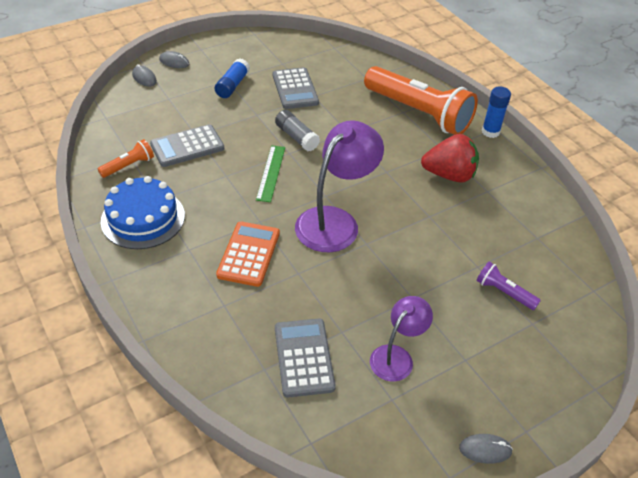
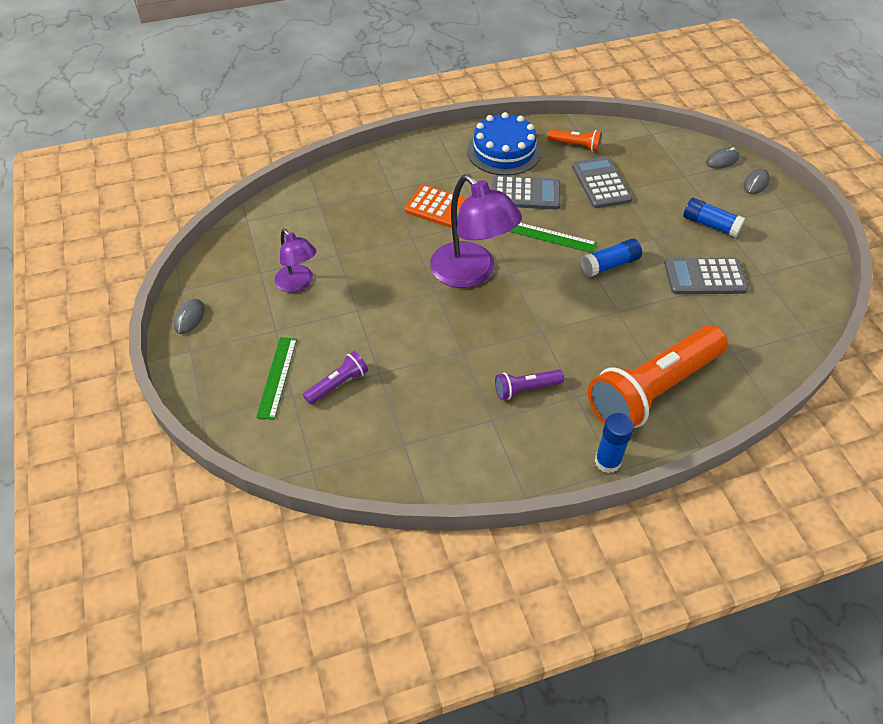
camera: 105 degrees right, 5 degrees up
(129, 166) = (576, 145): orange flashlight -> orange flashlight turned 45 degrees counterclockwise
(296, 137) = (610, 265): grey glue stick -> blue glue stick
(304, 357) = (321, 227): grey calculator -> grey calculator (525, 194)
(449, 175) = (526, 389): red strawberry -> purple flashlight
(519, 341) = (277, 377): none -> green ruler

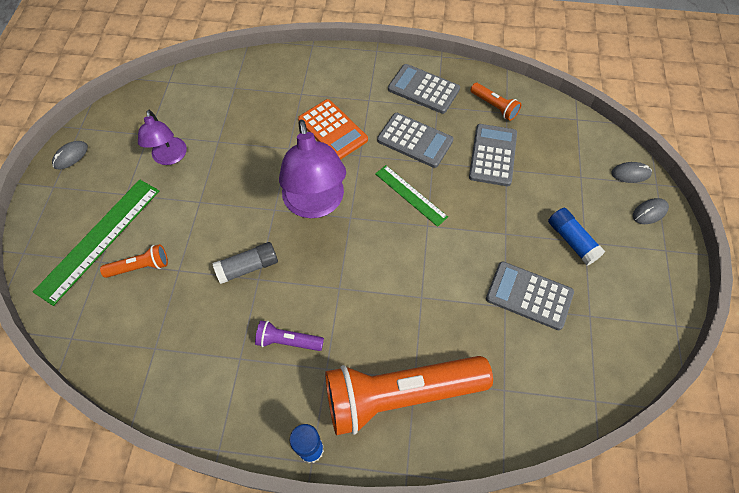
camera: 25 degrees right, 10 degrees up
(277, 377) = (99, 239): green ruler -> green ruler, size x1.67
(338, 384) = (140, 267): purple flashlight -> orange flashlight
(445, 345) = (248, 267): none -> grey glue stick
(504, 151) = (423, 89): blue cake -> grey calculator
(610, 265) = (445, 245): blue glue stick -> none

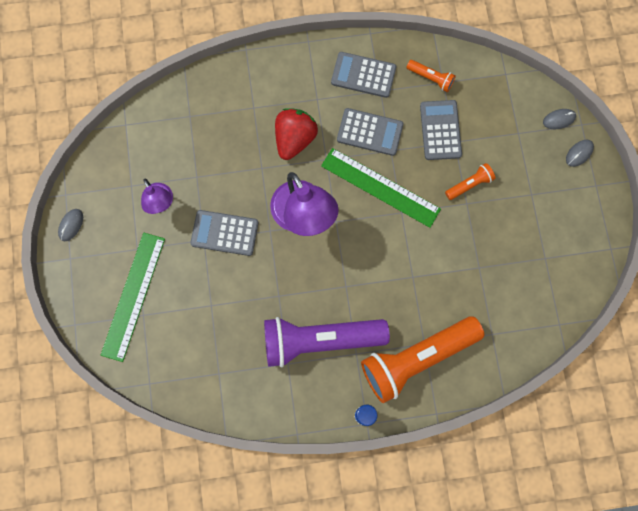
camera: 15 degrees left, 15 degrees up
(140, 267) = (178, 311): orange flashlight -> orange flashlight (469, 184)
(248, 267) = (266, 288): grey glue stick -> none
(288, 341) = (320, 340): purple flashlight -> purple flashlight, size x2.32
(333, 130) = (294, 139): orange calculator -> red strawberry
(410, 195) = (380, 187): green ruler -> green ruler, size x1.67
(529, 296) = (496, 253): grey calculator -> grey calculator (224, 233)
(572, 241) = (521, 196): blue glue stick -> none

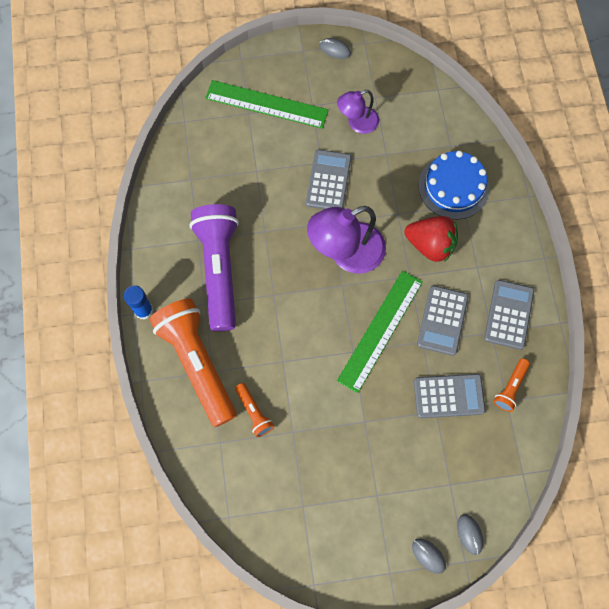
camera: 90 degrees right, 5 degrees down
(234, 115) = (453, 186): none -> blue cake
(469, 184) = (386, 425): orange flashlight -> orange flashlight (254, 412)

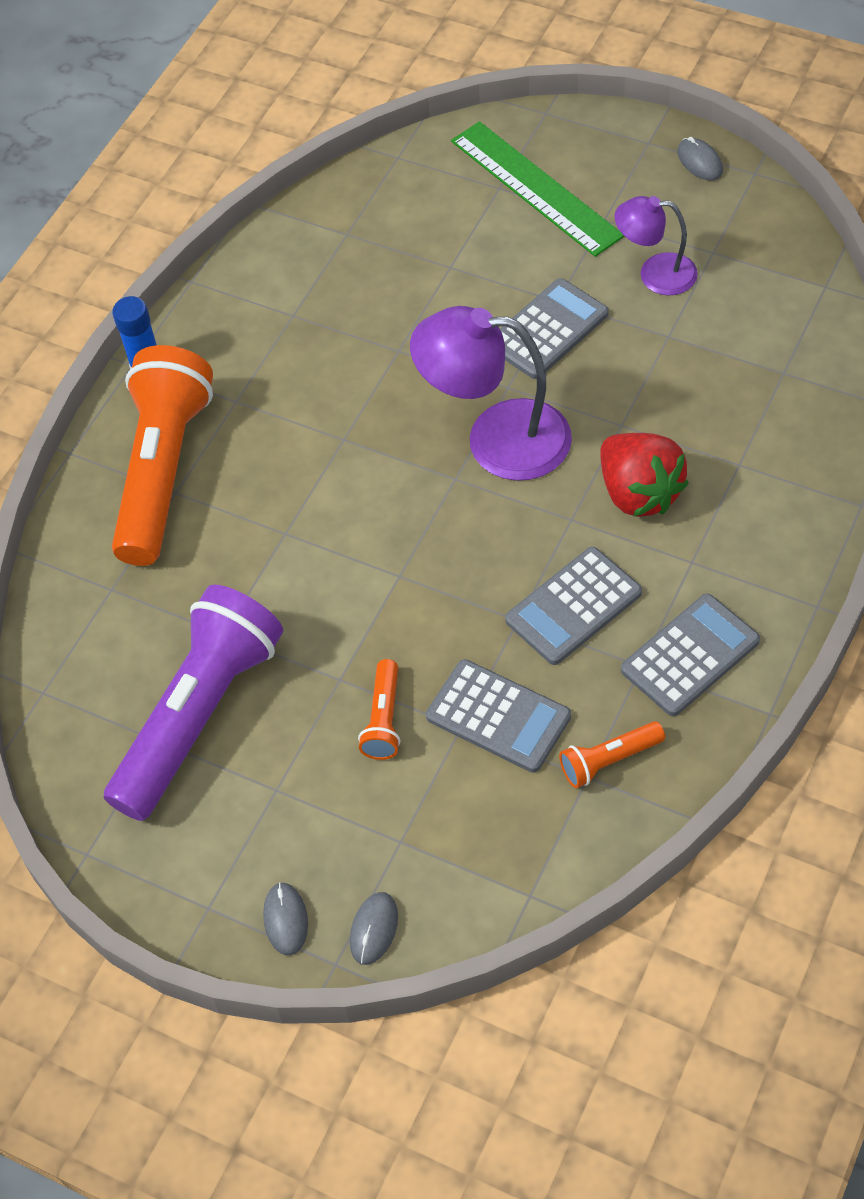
camera: 40 degrees right, 15 degrees down
(219, 269) = (292, 367): purple flashlight -> purple flashlight (199, 715)
(254, 412) = (189, 577): orange flashlight -> orange flashlight (384, 719)
(380, 330) = (464, 569): green ruler -> none
(453, 186) = (743, 431): blue cake -> none

